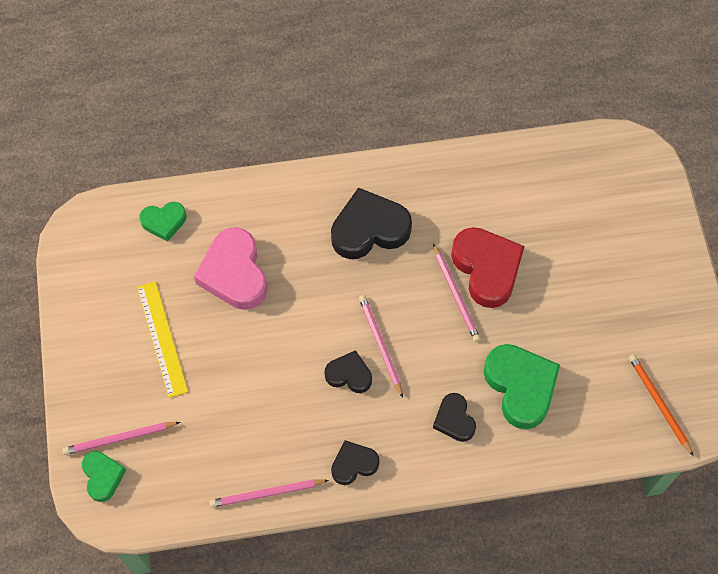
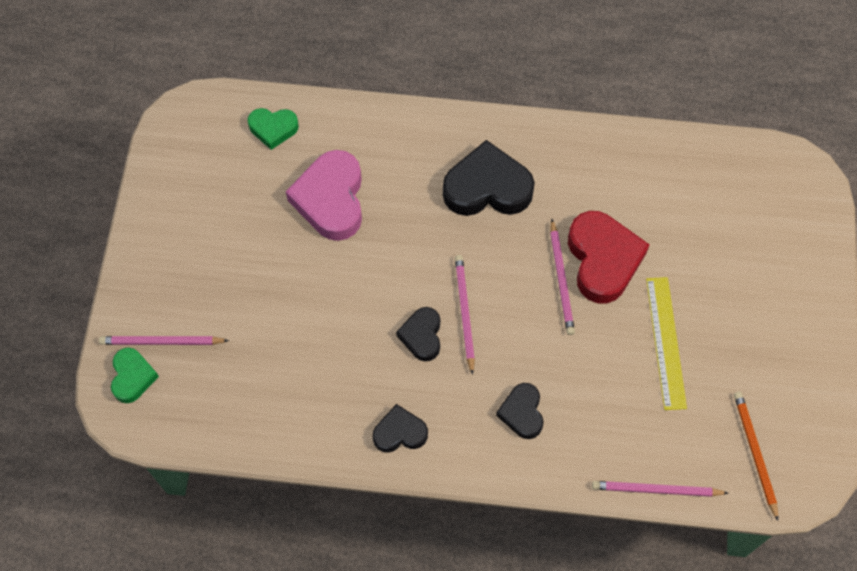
camera: 15 degrees right, 0 degrees up
(162, 338) = (236, 249): yellow ruler -> yellow ruler (666, 342)
(266, 493) = (298, 439): pink pencil -> pink pencil (656, 490)
(349, 375) = (422, 336): black heart -> black heart turned 120 degrees counterclockwise
(520, 387) = (605, 396): green heart -> none

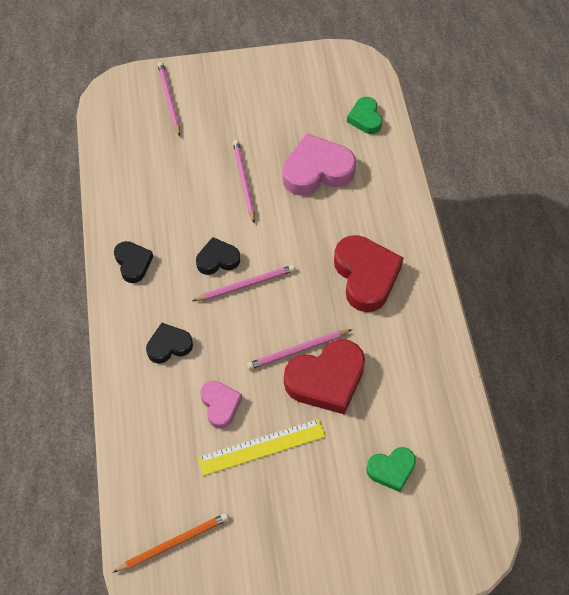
camera: 75 degrees right, 5 degrees down
(132, 377) = (138, 90): green heart -> green heart (391, 469)
(487, 187) = (366, 276): black heart -> red heart
(608, 373) = (220, 405): none -> pink heart
(656, 490) = (123, 463): pink pencil -> pink pencil (244, 181)

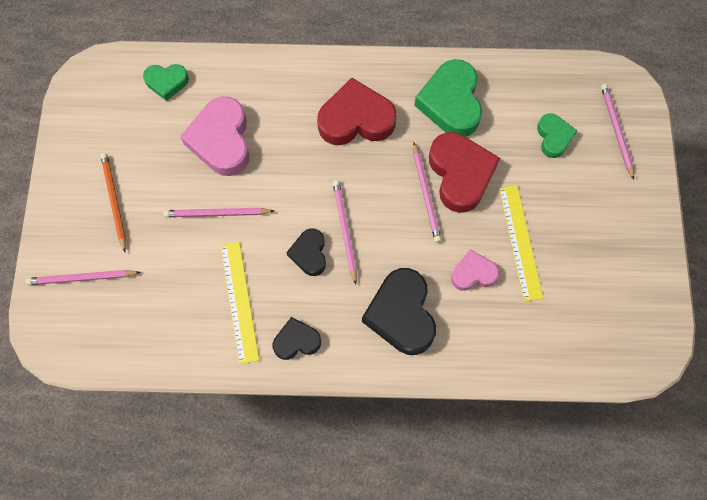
camera: 80 degrees left, 10 degrees up
(164, 213) = (239, 301): none -> yellow ruler
(169, 345) = (401, 314): black heart -> black heart, size x1.77
(174, 543) = (604, 333): orange pencil -> orange pencil (114, 201)
(407, 360) = (451, 103): none -> green heart
(416, 538) = (616, 130): none -> pink pencil

